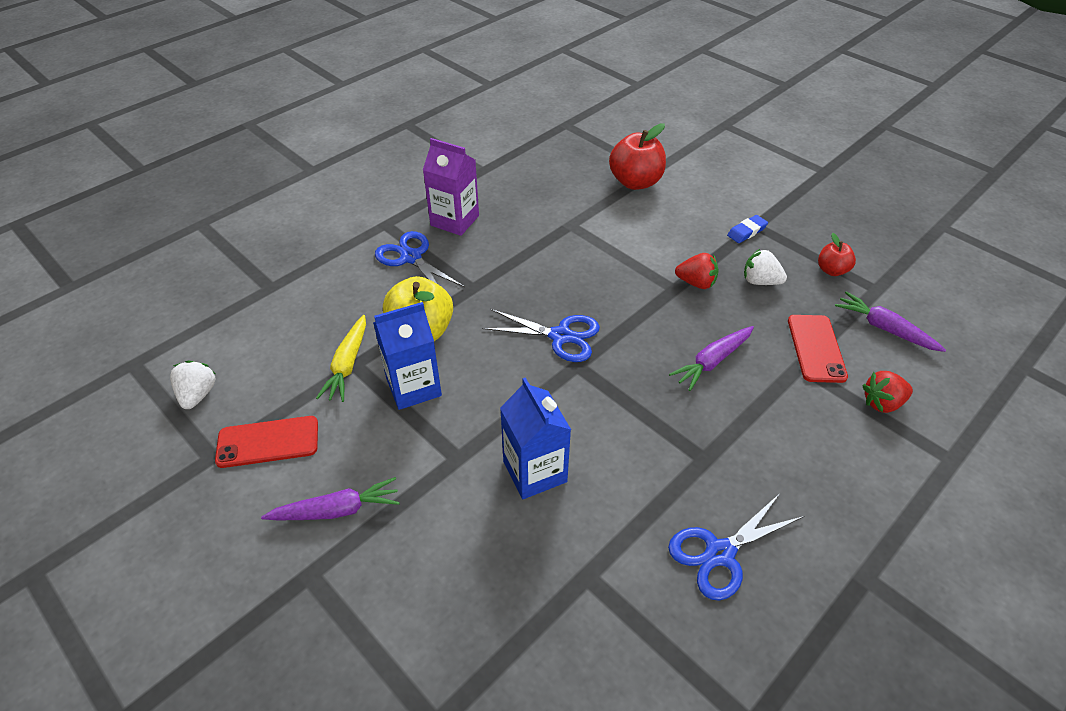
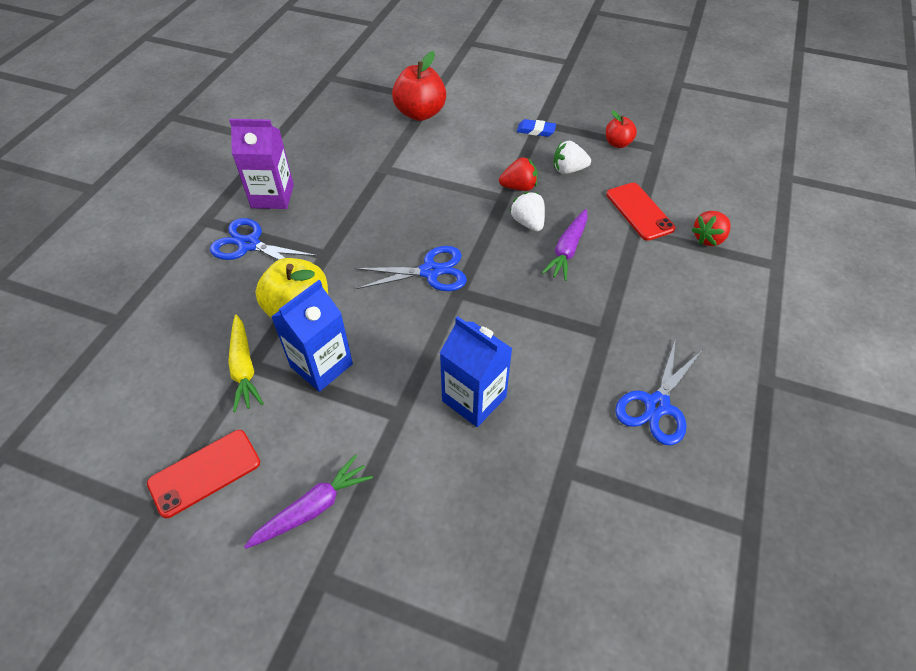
camera: 25 degrees left, 5 degrees up
(198, 394) = (100, 456): white strawberry -> white strawberry (528, 223)
(746, 231) = (536, 130): blue eraser -> blue eraser turned 75 degrees clockwise
(884, 328) = (680, 178): purple carrot -> none

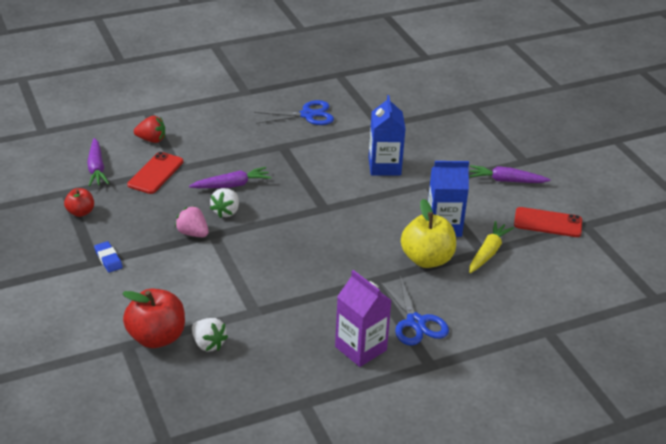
camera: 135 degrees left, 15 degrees down
(430, 271) = (324, 228): blue scissors -> none
(519, 187) = (193, 233): red strawberry -> pink strawberry
(568, 170) = (143, 220): white strawberry -> white strawberry (208, 344)
(683, 180) = (96, 168): none -> purple carrot

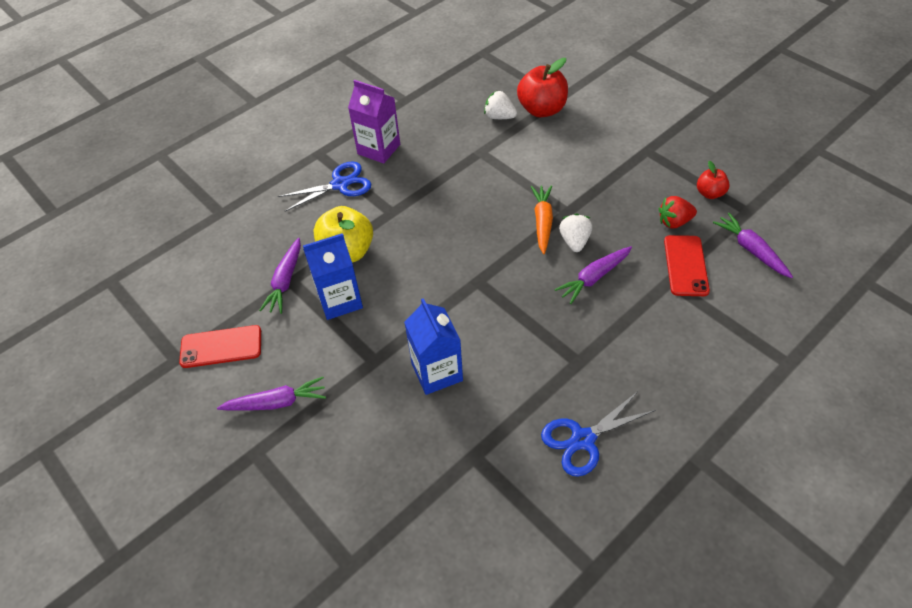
camera: 165 degrees right, 15 degrees up
(108, 259) = (637, 157): blue eraser -> none
(151, 140) = (736, 314): red strawberry -> red strawberry (674, 222)
(193, 233) = (587, 206): pink strawberry -> none
(241, 233) = (542, 222): none -> orange carrot
(415, 322) = (340, 184): blue scissors -> blue scissors turned 105 degrees clockwise
(488, 252) = (285, 281): yellow carrot -> purple carrot

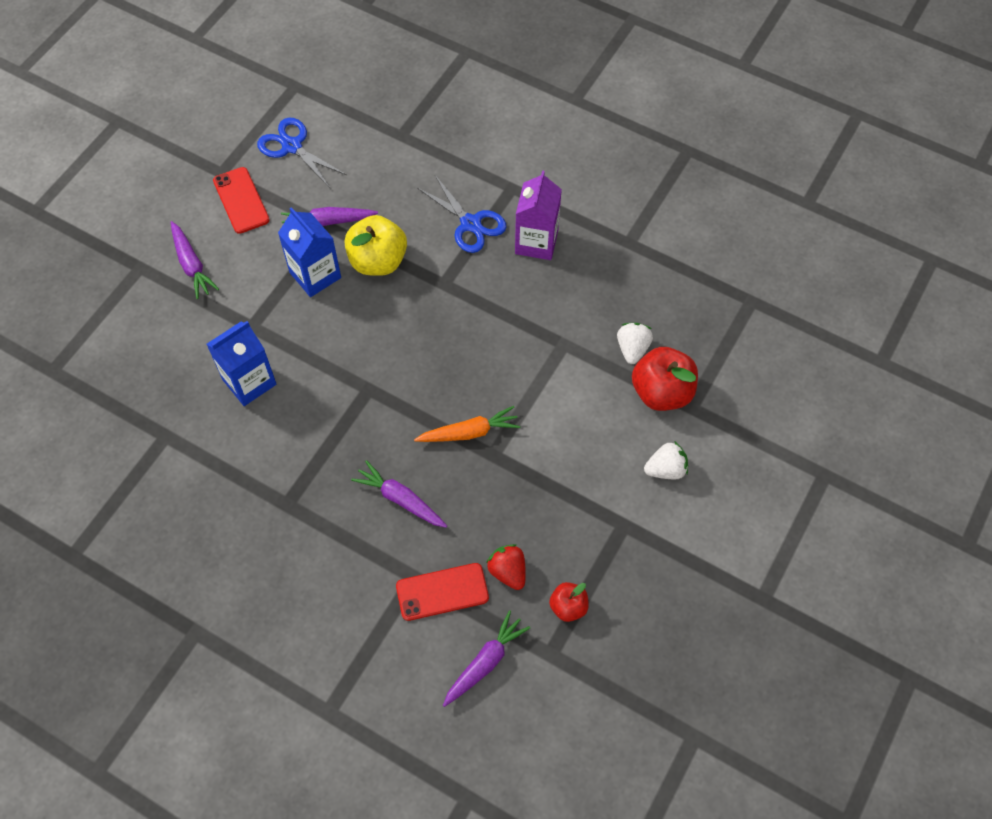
camera: 70 degrees right, 10 degrees up
(574, 241) = (449, 470): white strawberry -> white strawberry (666, 469)
(583, 439) = (199, 524): blue scissors -> blue scissors (292, 146)

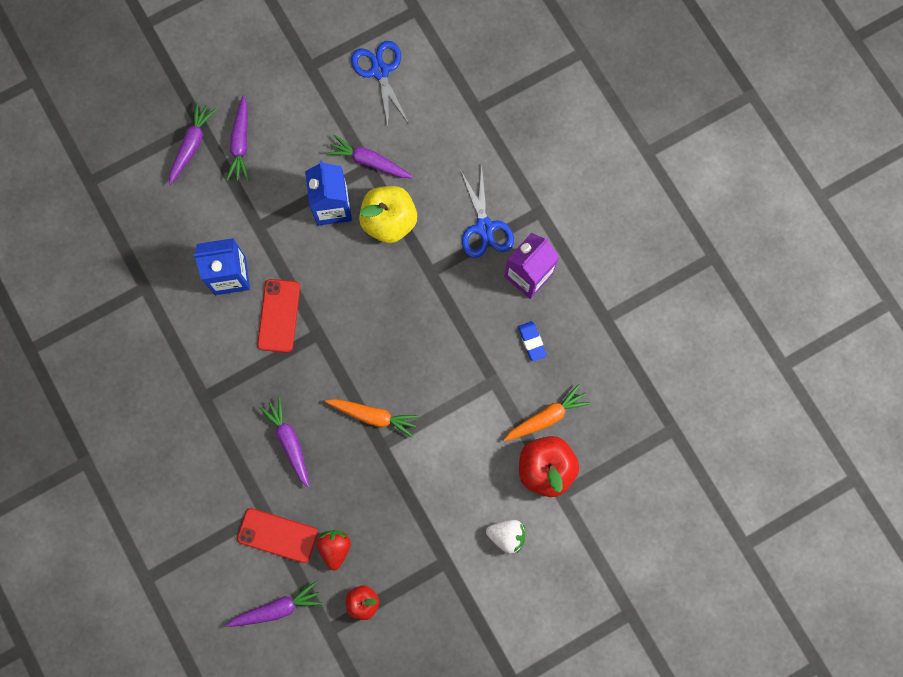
camera: 30 degrees right, 15 degrees up
(143, 289) = (192, 145): none -> purple carrot
(241, 200) = (311, 102): red phone -> red phone (279, 315)
(576, 294) = (532, 342): none -> blue eraser
(632, 349) = (546, 417): white strawberry -> orange carrot

